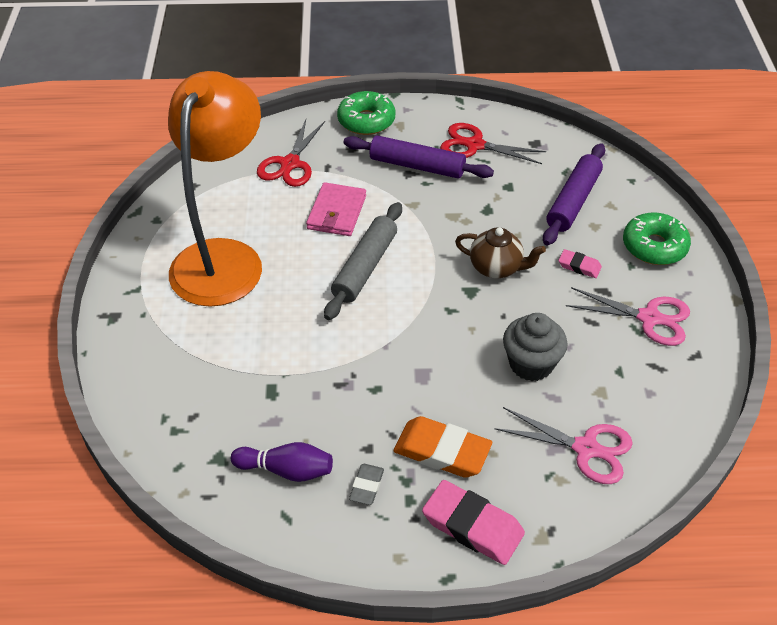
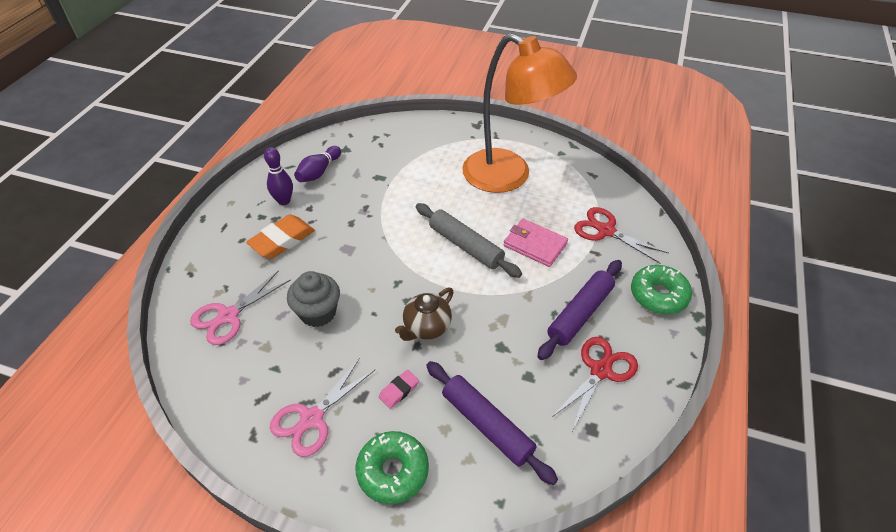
camera: 110 degrees right, 0 degrees up
(366, 486) = (284, 201): grey eraser -> purple bowling pin
(472, 526) = (223, 238): pink eraser -> none

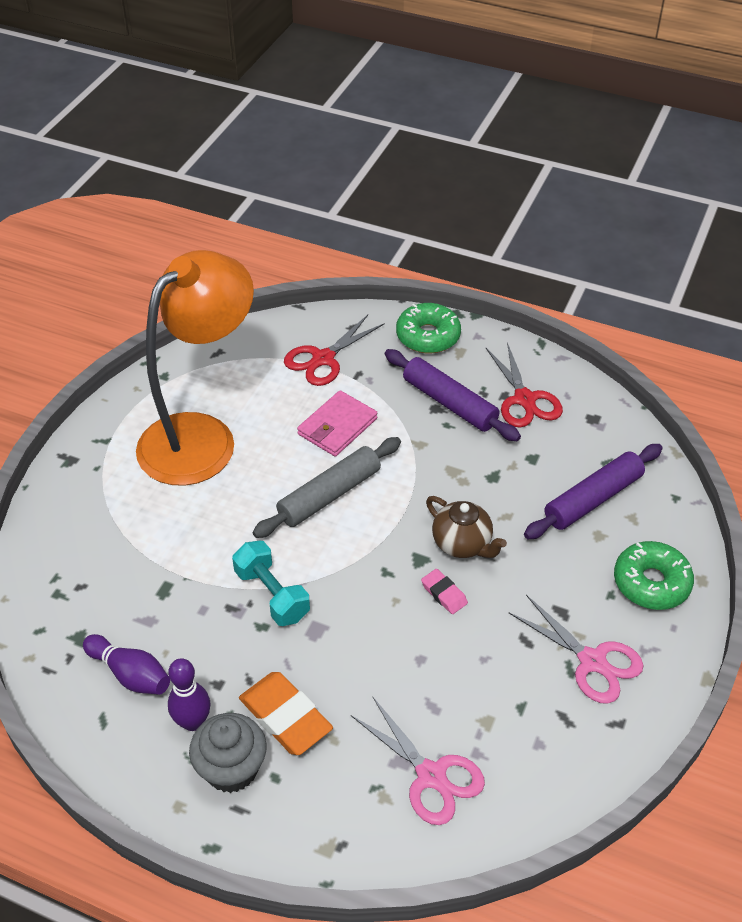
camera: 85 degrees left, 0 degrees up
(318, 313) = (432, 662): grey cupcake -> grey cupcake (231, 768)
(376, 225) = (272, 594): none -> turquoise dumbbell
(399, 390) = (552, 574): pink eraser -> pink eraser (444, 594)
(600, 370) = (525, 399): red scissors -> red scissors turned 150 degrees counterclockwise

